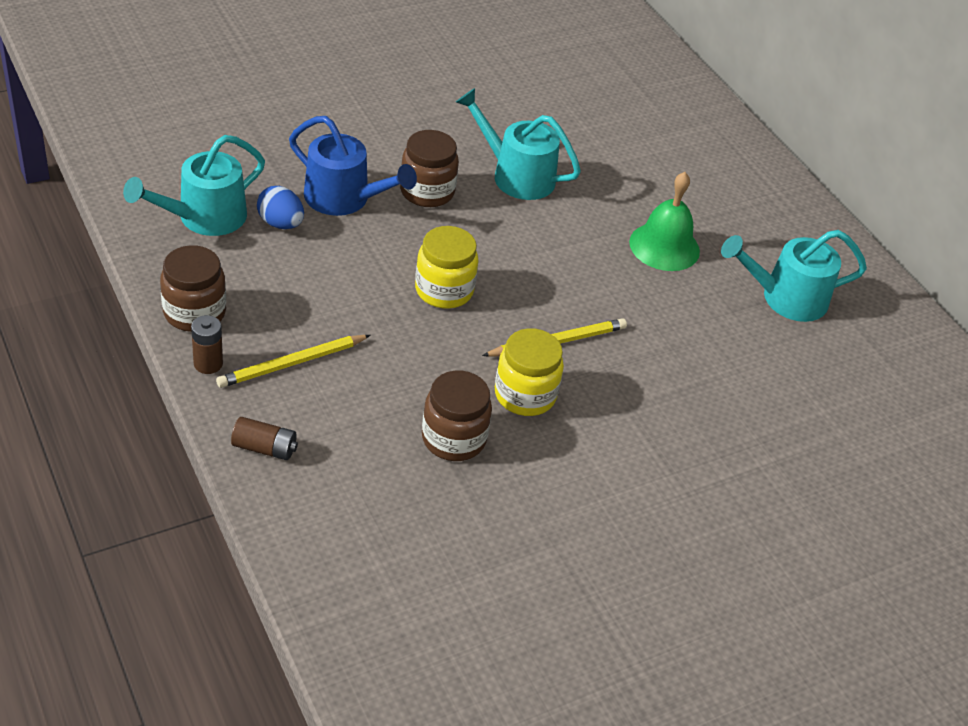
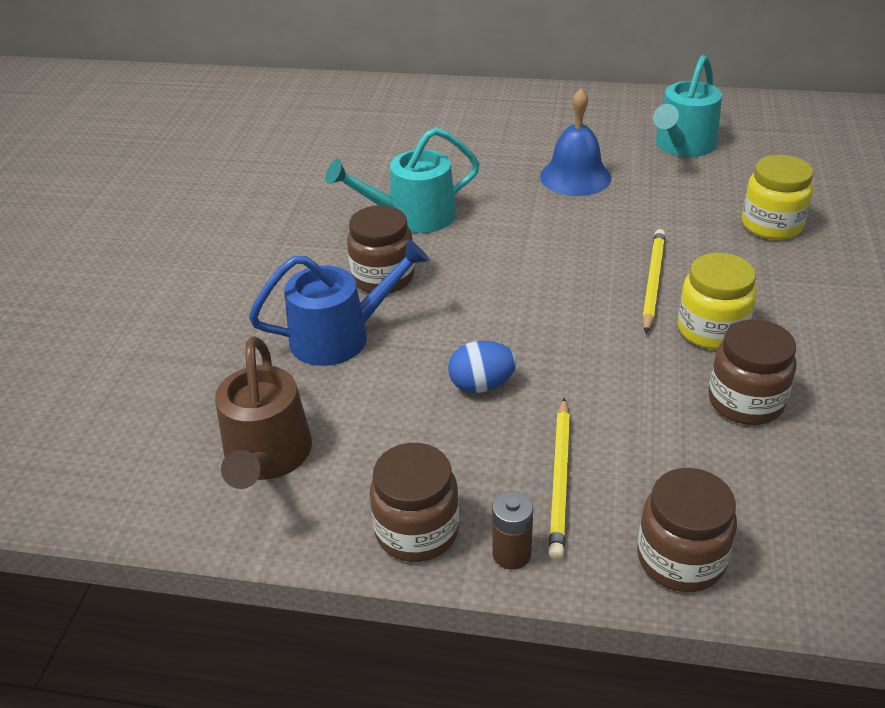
camera: 45 degrees left, 5 degrees down
(204, 217) = (267, 456): turquoise watering can -> brown watering can
(264, 448) = (680, 559): brown battery -> brown jar
(280, 223) = (334, 398): blue egg -> blue egg (481, 385)
(444, 290) = (531, 323): yellow jar -> yellow jar (771, 225)
(664, 246) = (575, 177): green bell -> blue bell

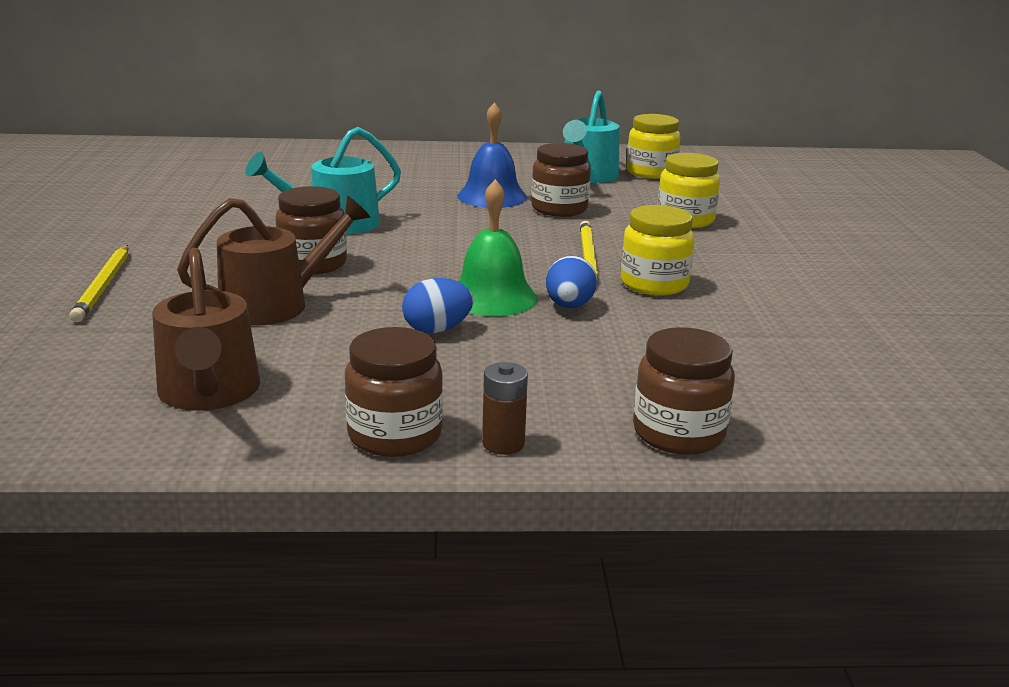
camera: 15 degrees left, 15 degrees down
(340, 336) = (275, 304): blue watering can -> brown watering can
(543, 339) = (492, 297): none -> green bell
(560, 479) = (538, 388): yellow pencil -> yellow pencil (104, 286)
(616, 359) = (569, 306): none -> blue egg
(745, 401) = (702, 326): brown jar -> brown jar (559, 209)
(754, 140) = (651, 172): none -> yellow jar

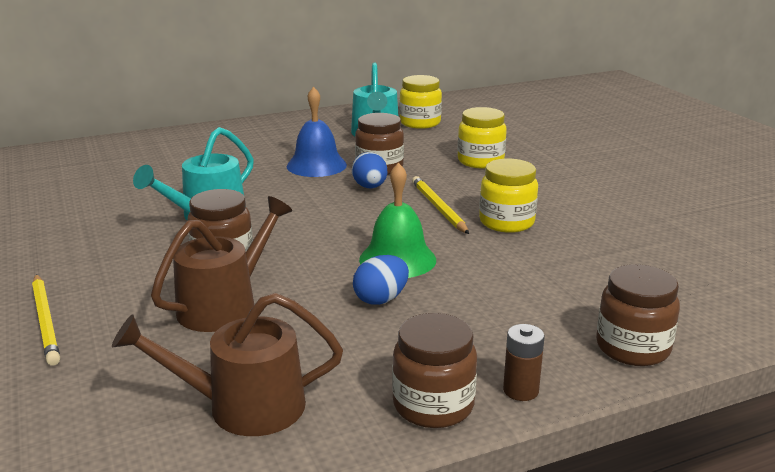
camera: 20 degrees left, 0 degrees up
(209, 393) = (244, 406): brown watering can -> brown watering can turned 120 degrees clockwise
(569, 306) = (463, 255): blue egg -> blue egg (370, 187)

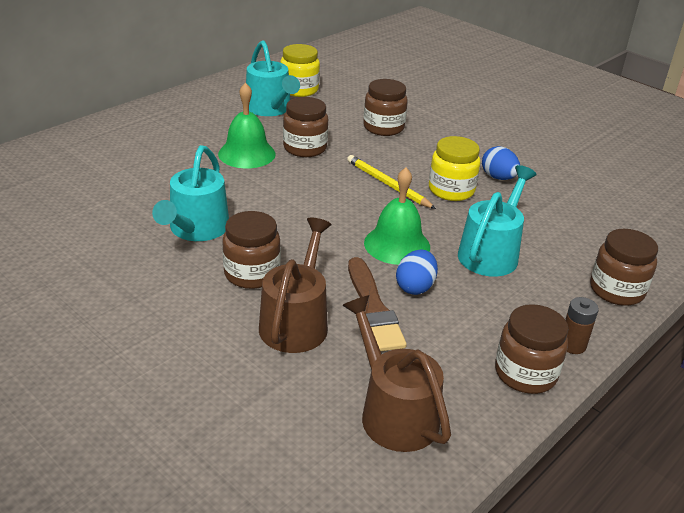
camera: 25 degrees left, 10 degrees up
(46, 321) = (152, 376): yellow pencil -> none
(244, 406) = (394, 412): brown watering can -> brown watering can turned 90 degrees clockwise
(316, 165) = (247, 154): blue bell -> green bell
(316, 309) = (373, 308): none -> brown brush
(370, 187) = (314, 171): blue egg -> blue egg (498, 177)
(480, 161) = (383, 127): yellow jar -> brown jar
(500, 284) = (491, 253): none -> turquoise watering can

